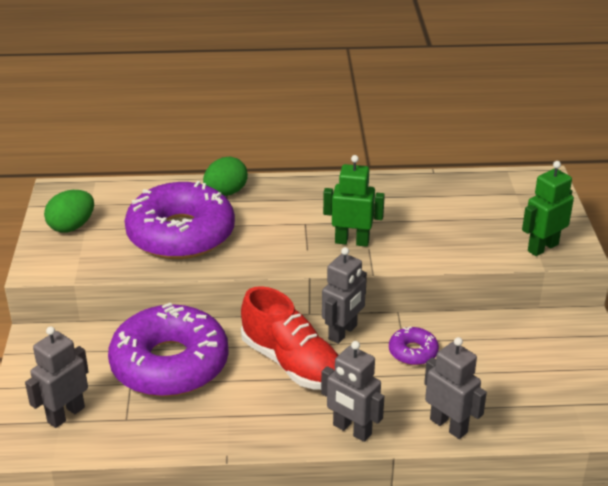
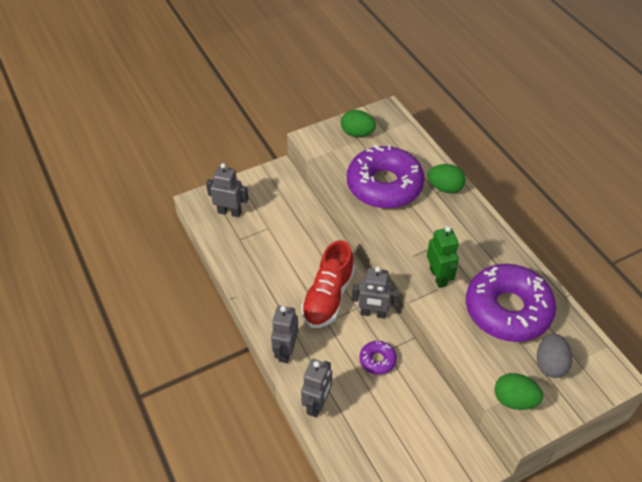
camera: 65 degrees right, 15 degrees up
(170, 364) = (293, 238): purple donut -> purple donut (507, 310)
(511, 210) = (550, 364): none -> grey egg
(542, 247) = (514, 400): green robot -> green egg

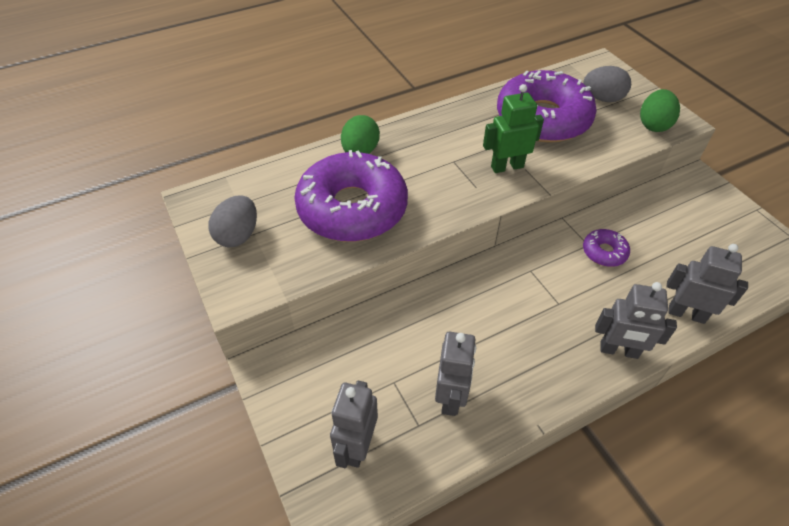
camera: 90 degrees left, 0 degrees up
(328, 297) = (519, 301): red shoe -> none
(357, 133) = (238, 235): green egg -> grey egg
(373, 313) = (536, 254): grey robot -> grey robot (451, 397)

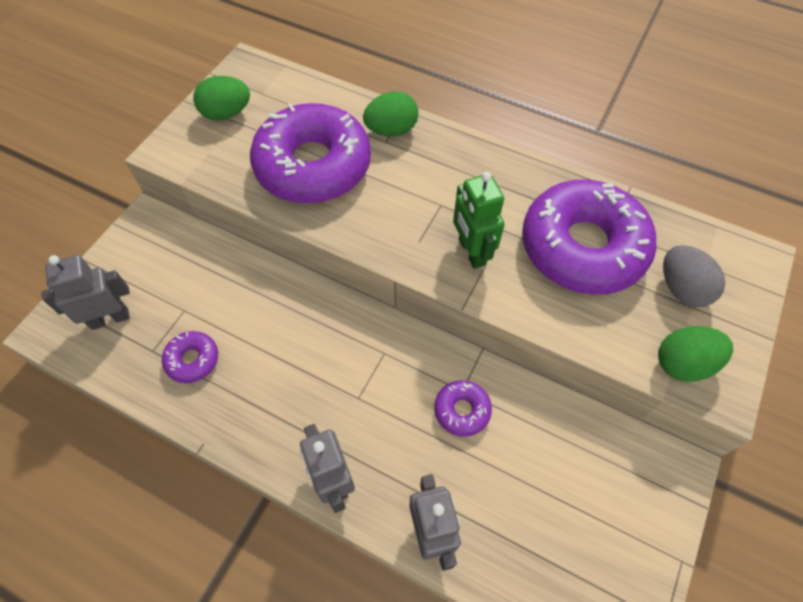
camera: 55 degrees right, 10 degrees up
(238, 235) = (226, 113): grey egg -> green egg
(451, 397) = (192, 360): grey robot -> purple donut
(507, 167) = (471, 252): green robot -> green robot turned 150 degrees counterclockwise

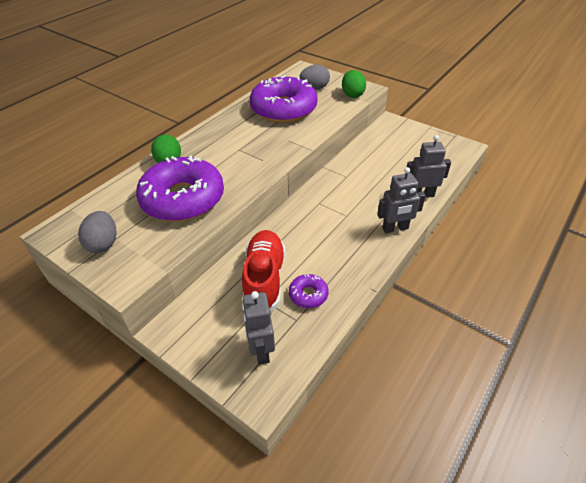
camera: 80 degrees left, 15 degrees down
(221, 303) = (264, 278): none -> red shoe
(226, 113) = (103, 243): green egg -> grey egg
(462, 410) = (358, 178): purple donut -> none
(471, 252) = (276, 142): green robot -> none

